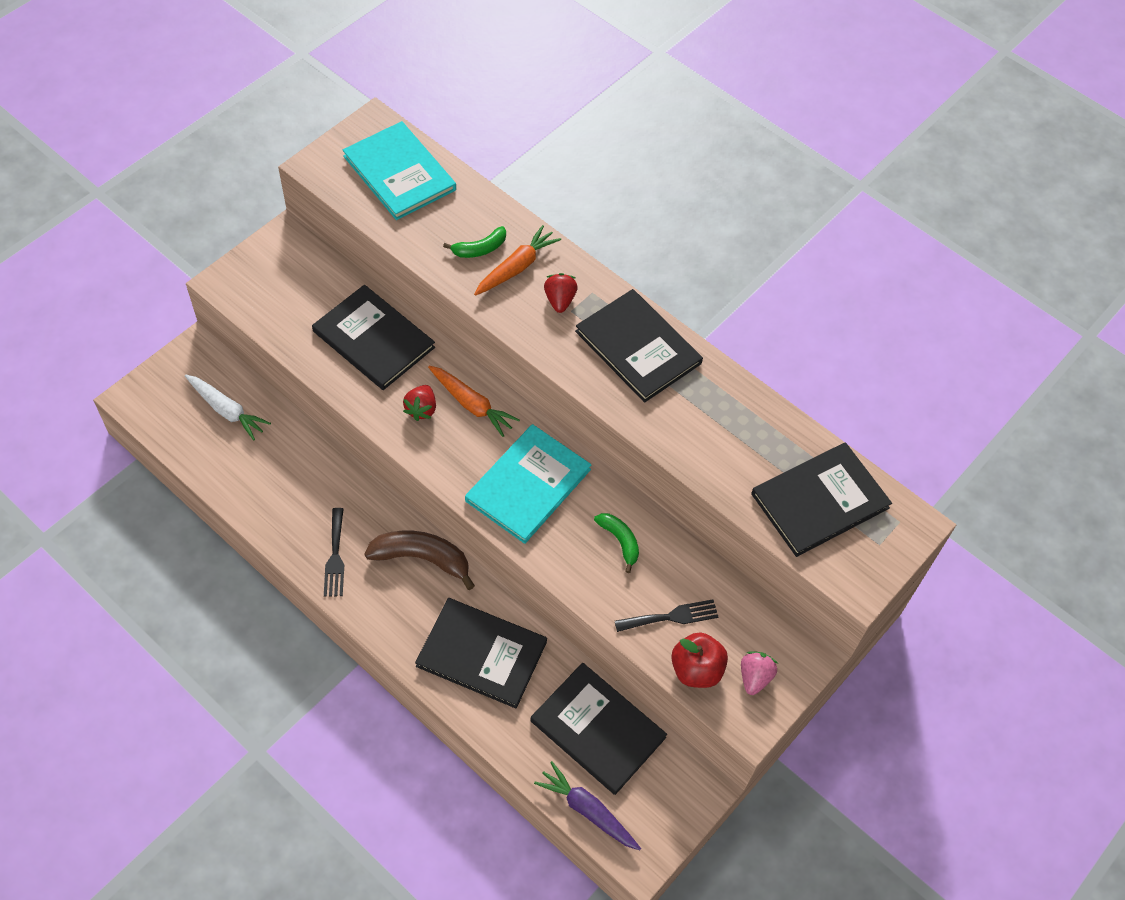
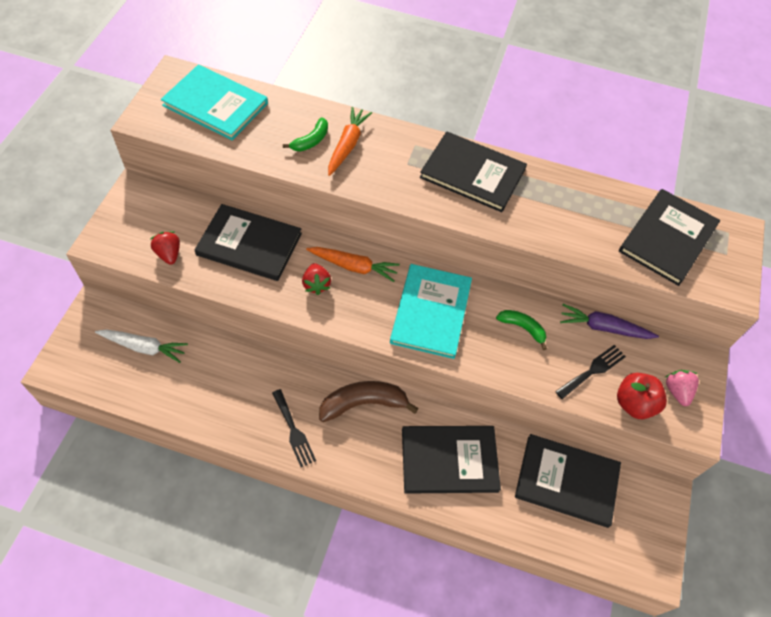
camera: 25 degrees left, 0 degrees up
(559, 300) = (394, 159): red strawberry -> red strawberry (169, 254)
(587, 810) = (596, 549): purple carrot -> purple carrot (604, 328)

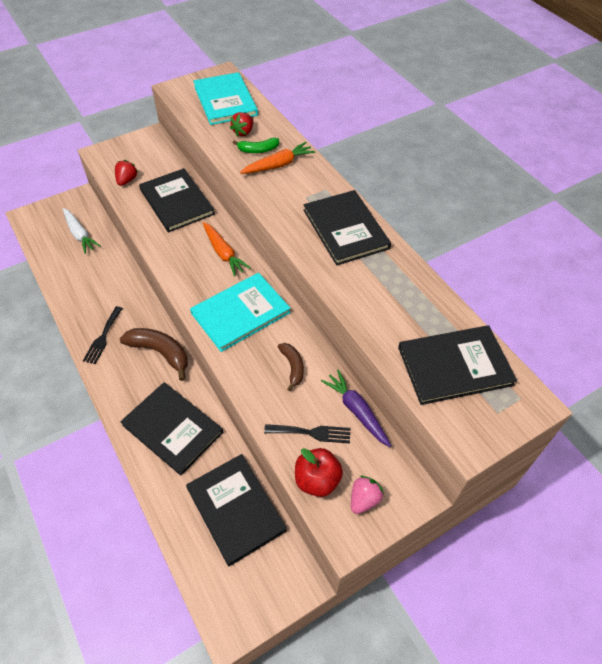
camera: 45 degrees right, 5 degrees down
(316, 284) = (188, 249): red strawberry -> red strawberry (243, 132)
(522, 328) = (292, 367): green banana -> brown banana

